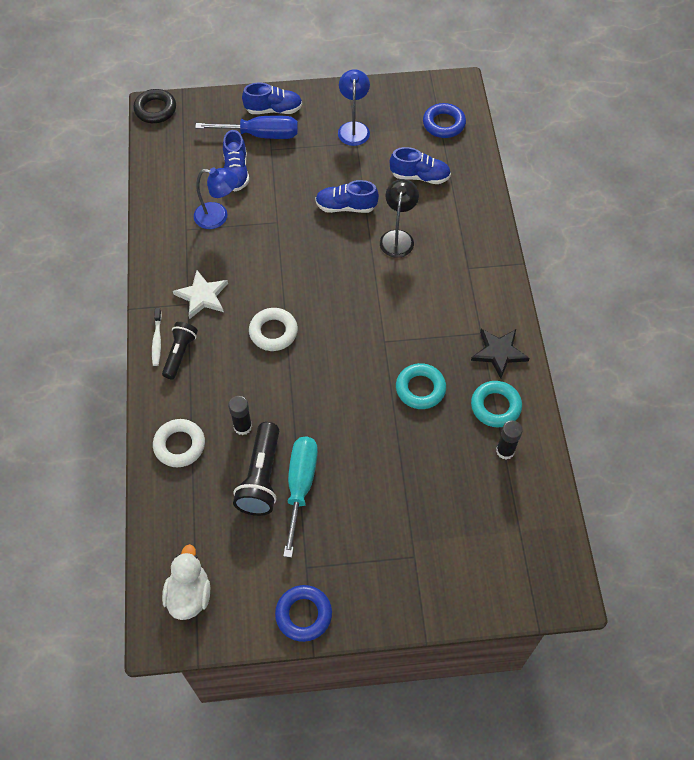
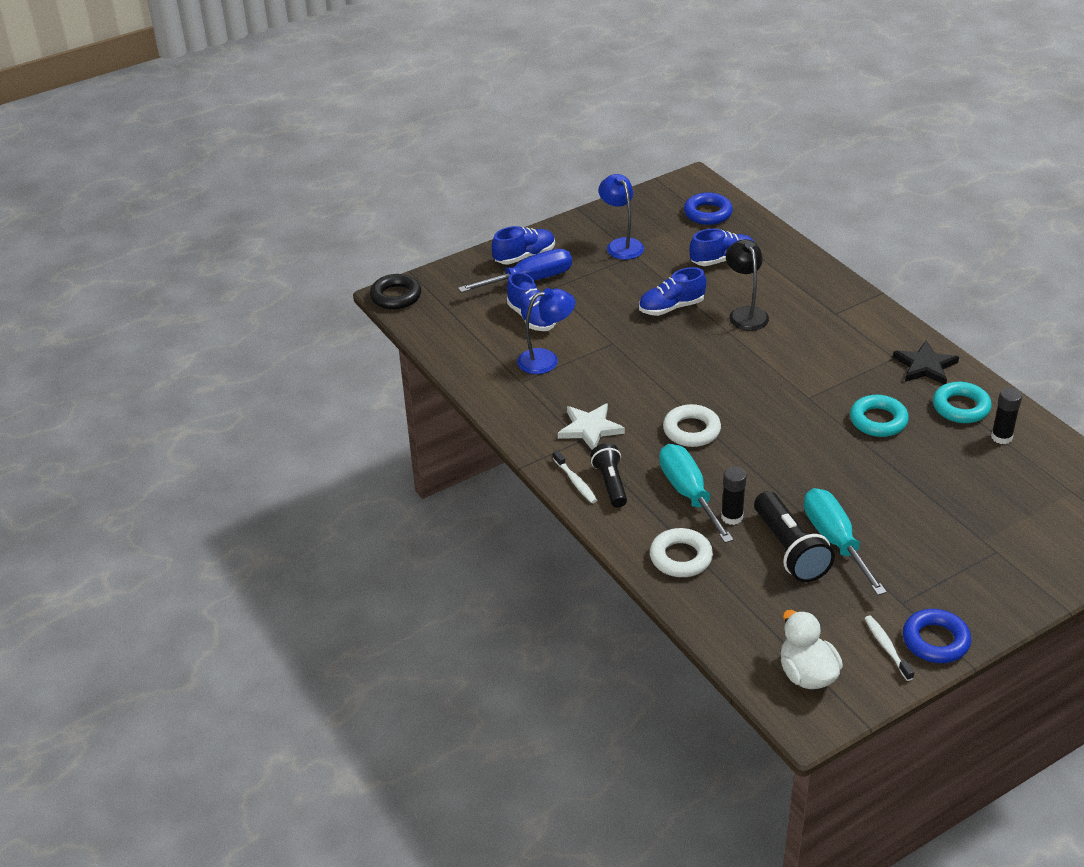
camera: 25 degrees left, 20 degrees down
(228, 390) = (689, 494): none -> turquoise screwdriver
(264, 601) = (887, 647): none -> white toothbrush

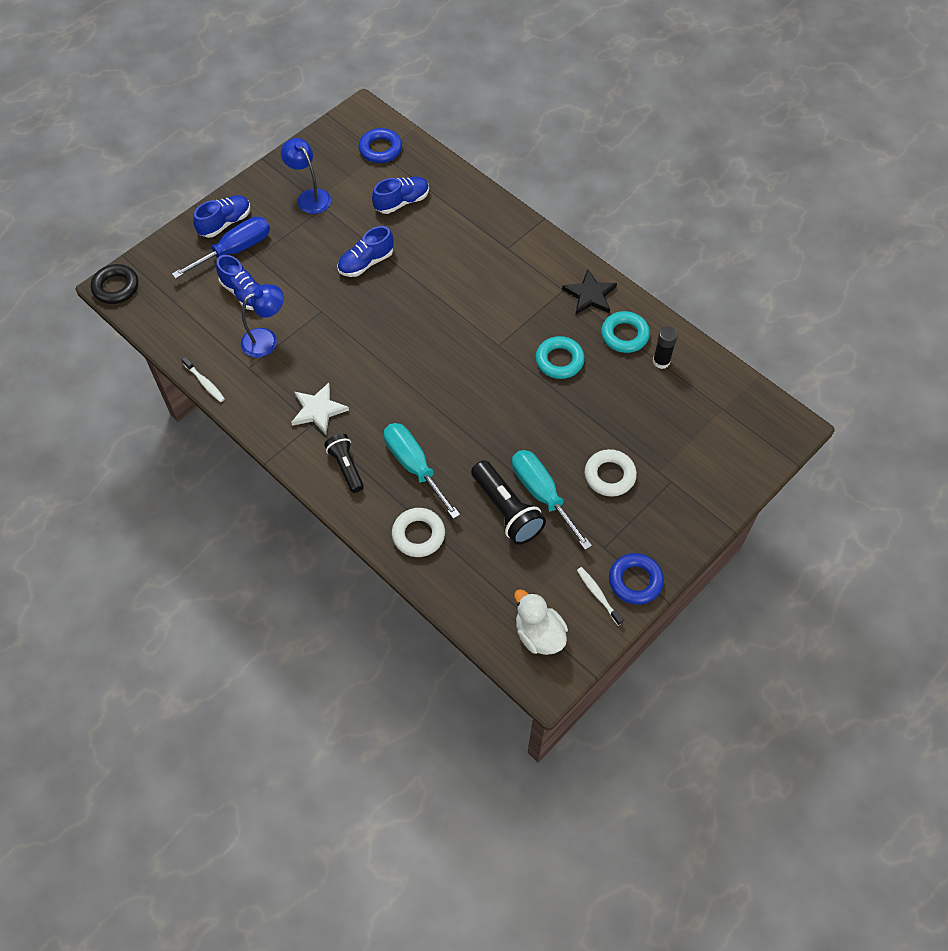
camera: 15 degrees left, 20 degrees up
(575, 482) = (316, 470): white toothbrush -> white toothbrush (205, 383)
(691, 430) = (405, 397): white ring -> white ring (609, 475)
(732, 517) = (454, 484): black glue stick -> none
(745, 313) = (431, 260): black lamp -> none

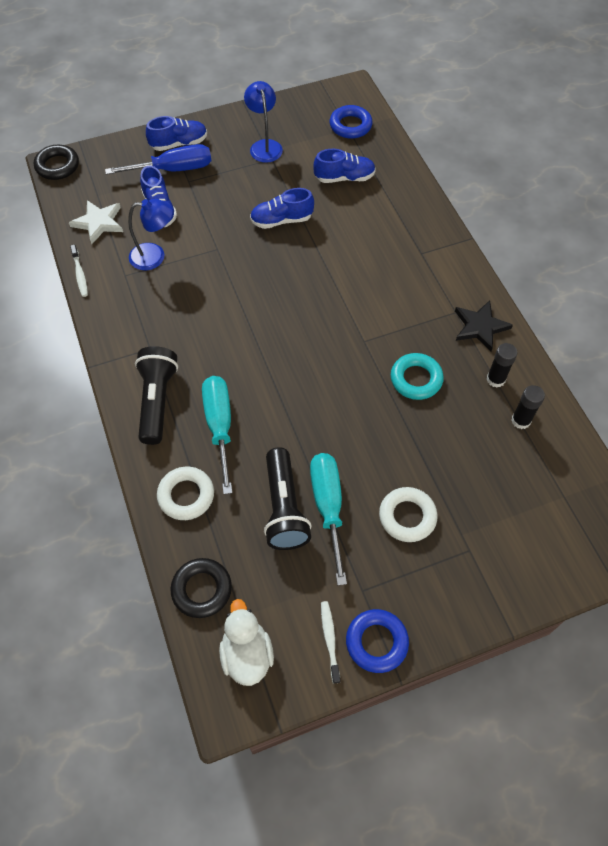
camera: 25 degrees right, 0 degrees up
(318, 410) = (163, 337): white star -> white star (98, 223)
(346, 467) = (157, 401): black flashlight -> black flashlight, size x1.53
(475, 602) = (202, 589): none -> black ring
(624, 335) = (495, 379): turquoise ring -> black glue stick

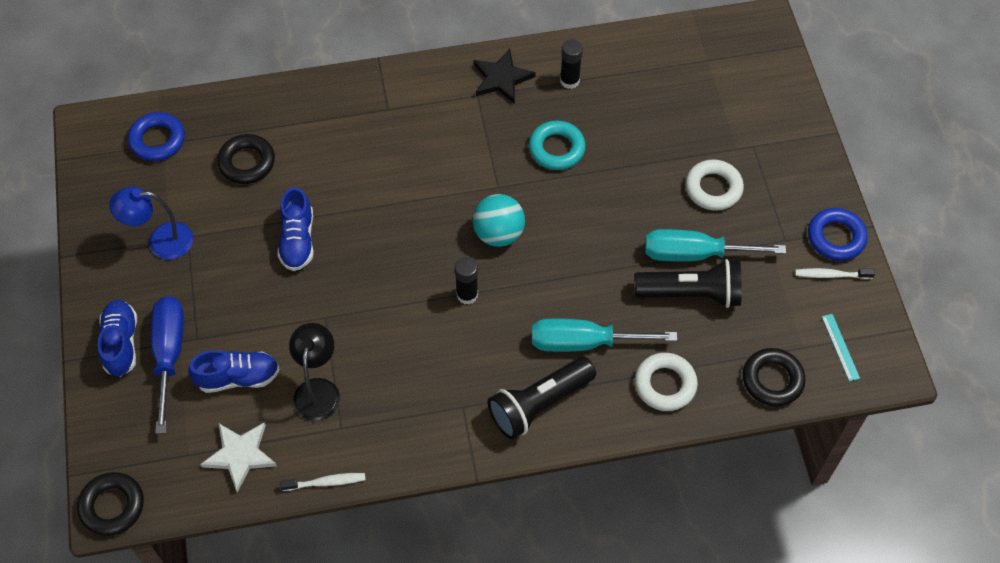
camera: 80 degrees left, 0 degrees up
(155, 256) = (318, 390): blue lamp -> black lamp
(157, 401) = (539, 404): black flashlight -> black flashlight turned 45 degrees counterclockwise
(247, 654) = (840, 347): white duck -> turquoise ruler
(316, 348) = (498, 233): none -> turquoise ball
(344, 178) = (247, 162): blue shoe -> black ring
(521, 420) = (621, 72): black glue stick -> black glue stick (467, 295)

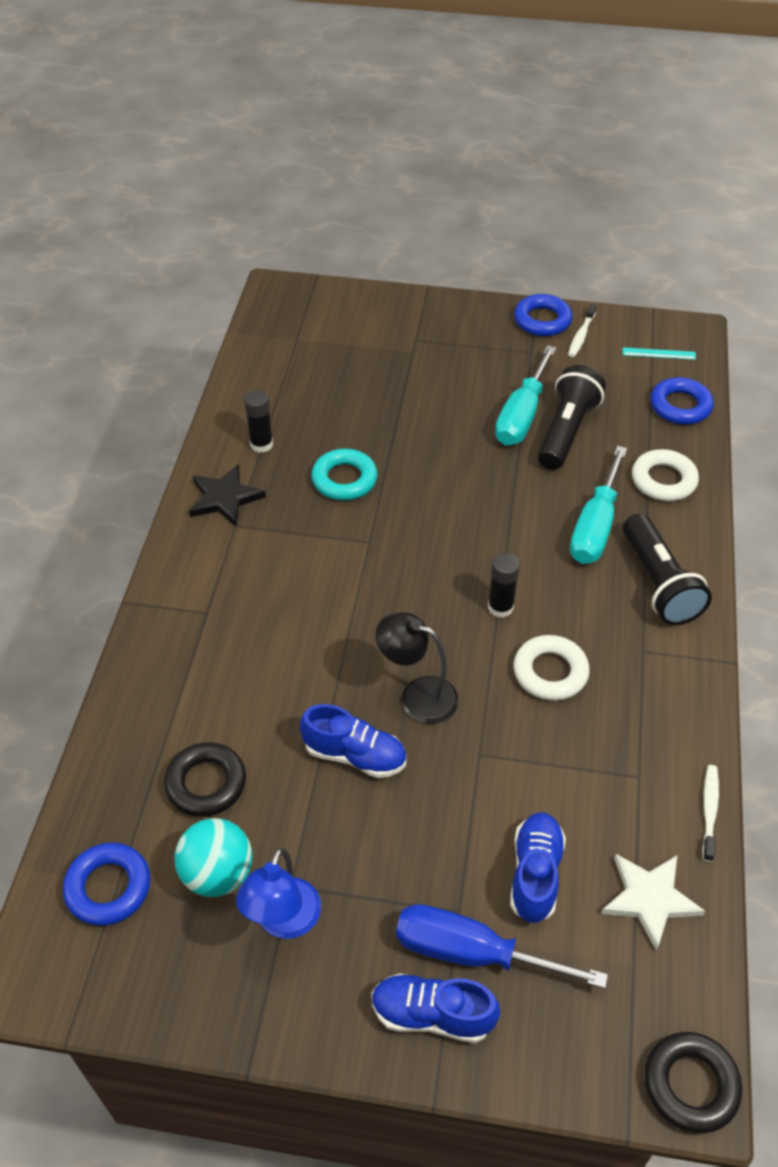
camera: 70 degrees left, 10 degrees down
(318, 390) = (580, 787): black lamp -> black lamp (417, 696)
(498, 233) = (431, 558): turquoise ball -> turquoise ball (218, 874)
(713, 188) = (451, 380): white ring -> white ring (550, 672)
(772, 380) = (680, 406): black ring -> blue ring

